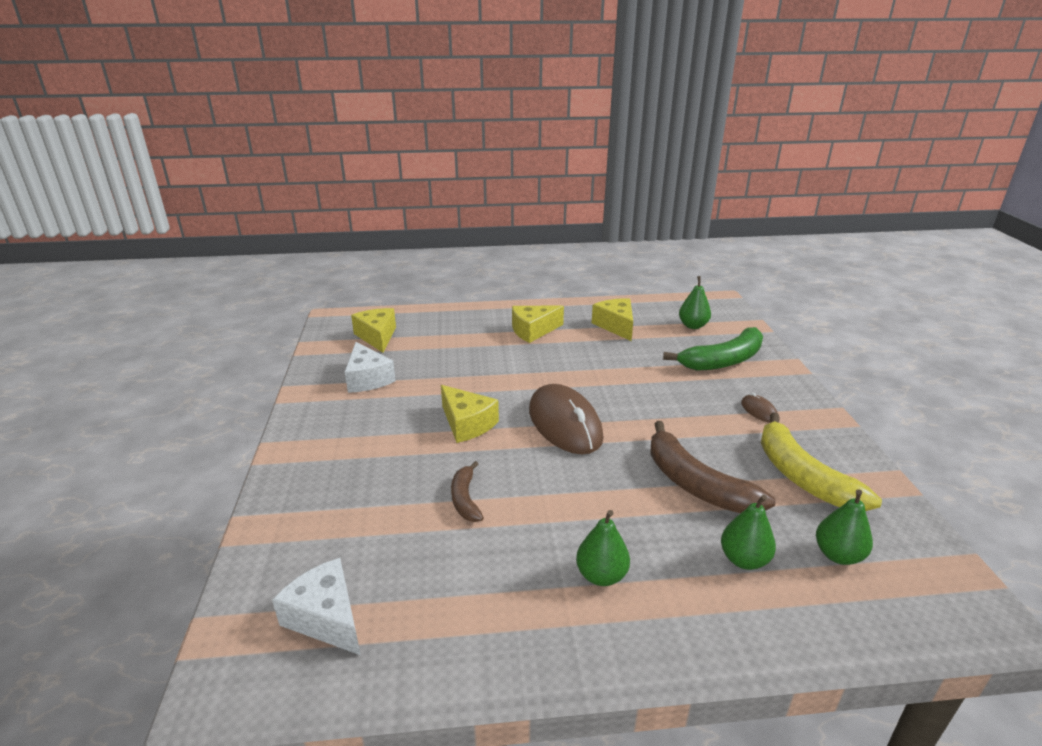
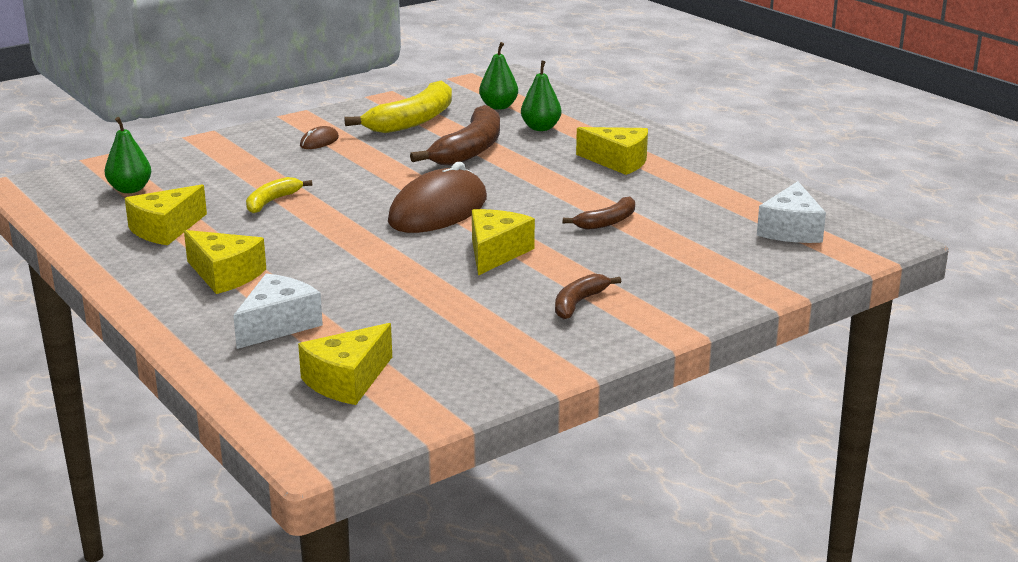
camera: 120 degrees left, 5 degrees down
(359, 430) = (578, 303): none -> brown banana
(367, 379) = (471, 340): white cheese -> white cheese (278, 325)
(601, 575) = (618, 162): green pear -> yellow cheese
(635, 365) = (272, 201): none -> yellow banana
(723, 360) = (220, 165): green banana -> none

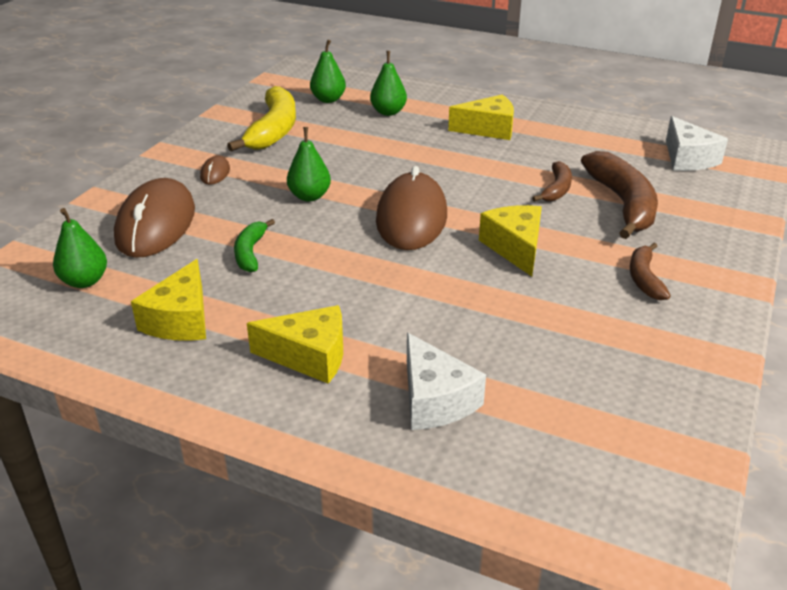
camera: 30 degrees left, 10 degrees up
(226, 166) = (156, 224): none -> brown mouse
(272, 201) = (250, 252): yellow banana -> green banana
(278, 325) = (435, 400): white cheese -> white cheese turned 150 degrees clockwise
(347, 380) = (580, 443): yellow cheese -> none
(373, 175) = (309, 196): none -> green pear
(470, 150) = (359, 148): brown banana -> brown banana (623, 204)

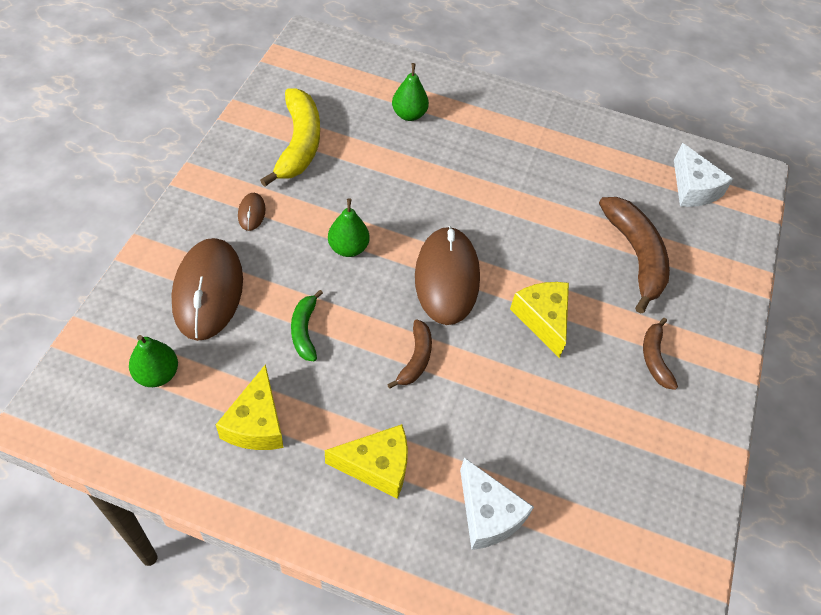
camera: 10 degrees left, 20 degrees up
(328, 99) = (347, 93): green pear -> none
(488, 129) = (508, 143): yellow cheese -> none
(556, 189) = (576, 235): brown banana -> brown banana (415, 359)

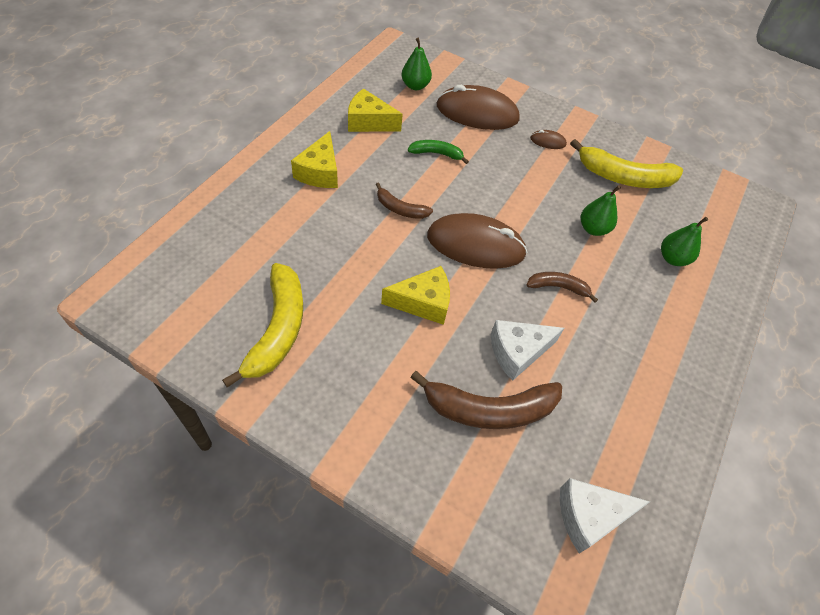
camera: 100 degrees right, 0 degrees up
(348, 248) = (511, 189): green pear -> green pear (593, 229)
(487, 514) = (263, 222): white cheese -> white cheese (517, 352)
(631, 452) = (278, 329): none -> yellow banana
(655, 358) = (364, 382): brown banana -> brown banana (558, 287)

